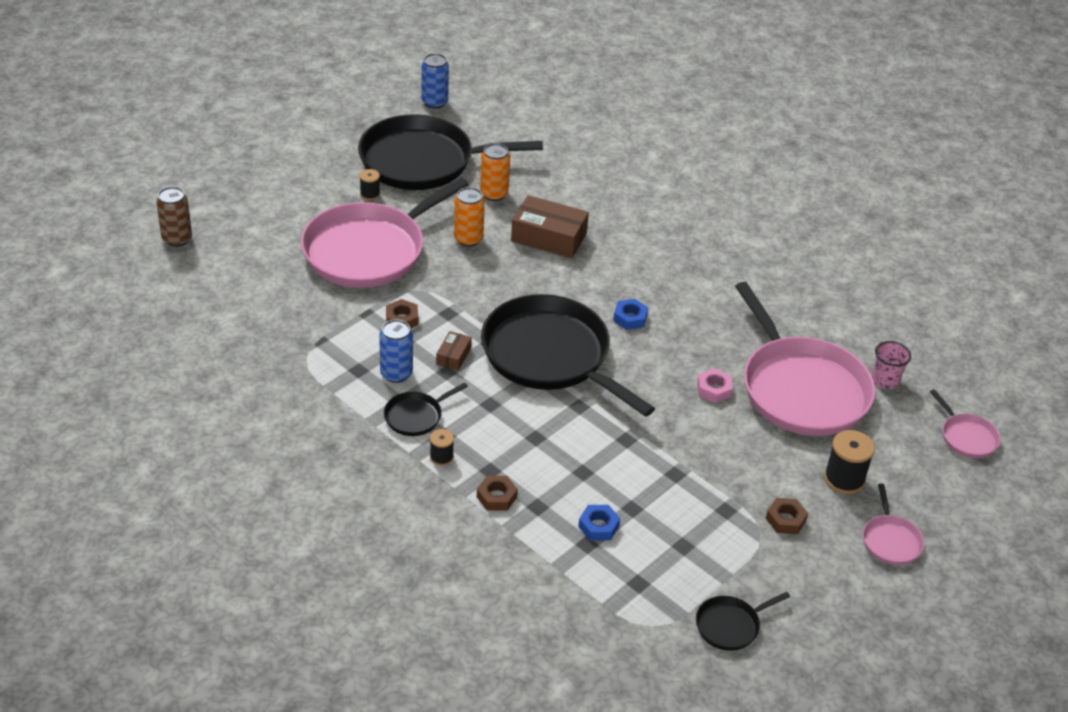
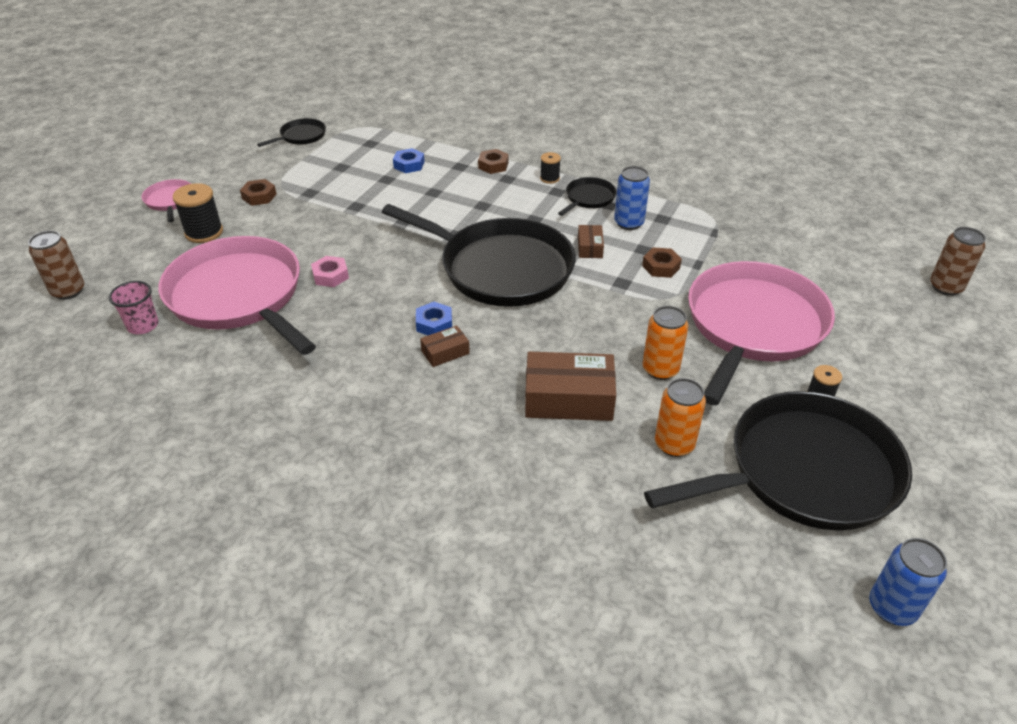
camera: 165 degrees right, 0 degrees up
(628, 292) = (445, 352): none -> brown box
(966, 437) = (68, 291): pink pan -> brown can

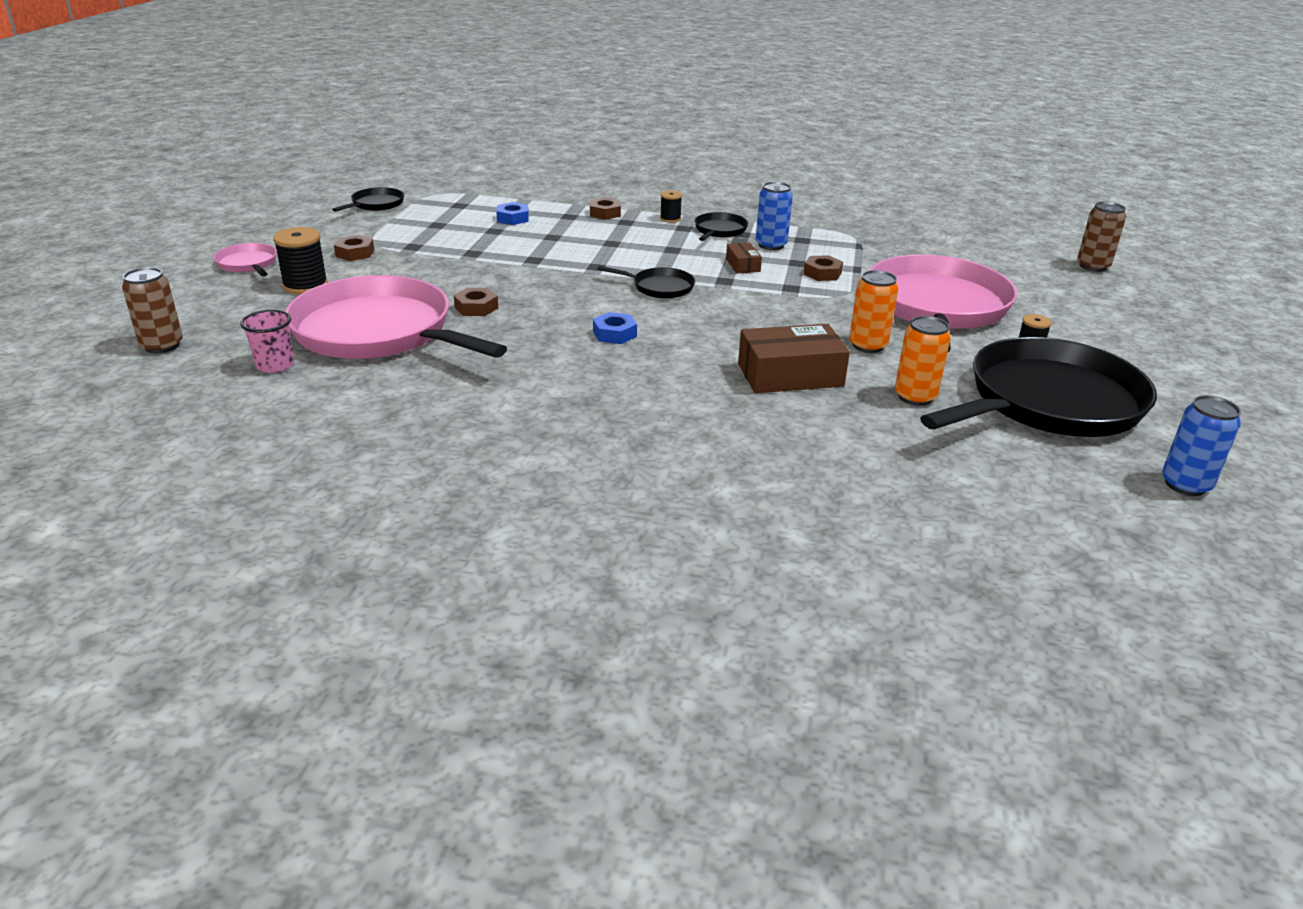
camera: 15 degrees left, 10 degrees down
(330, 276) = (476, 307): pink nut -> brown nut
(445, 352) = (640, 354): brown box -> none
(500, 268) = (659, 287): black pan -> black pan, size x0.43

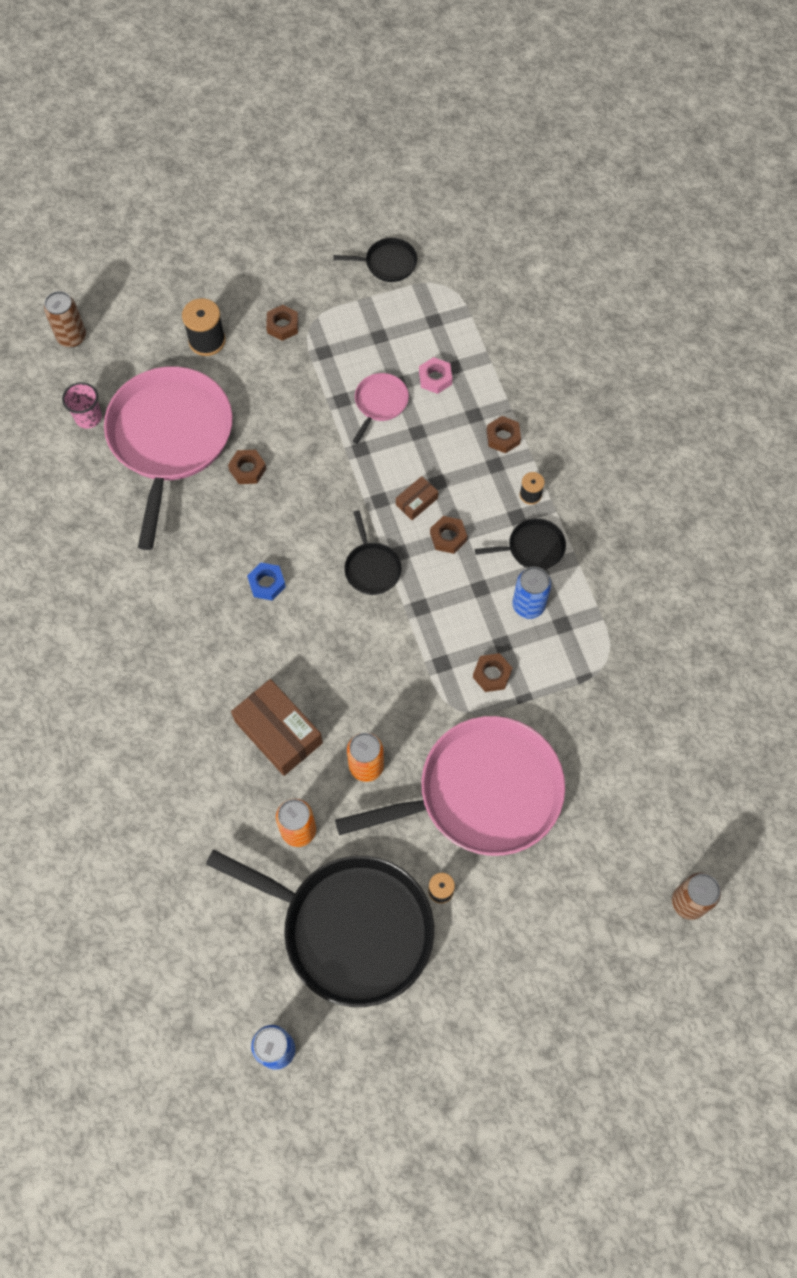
camera: 60 degrees right, 35 degrees up
(248, 264) = (215, 278): pink pan -> pink pan (380, 403)
(513, 218) = (435, 378): blue nut -> pink nut
(669, 253) = (448, 537): none -> brown nut
(743, 265) = (464, 605): brown box -> brown box (416, 501)

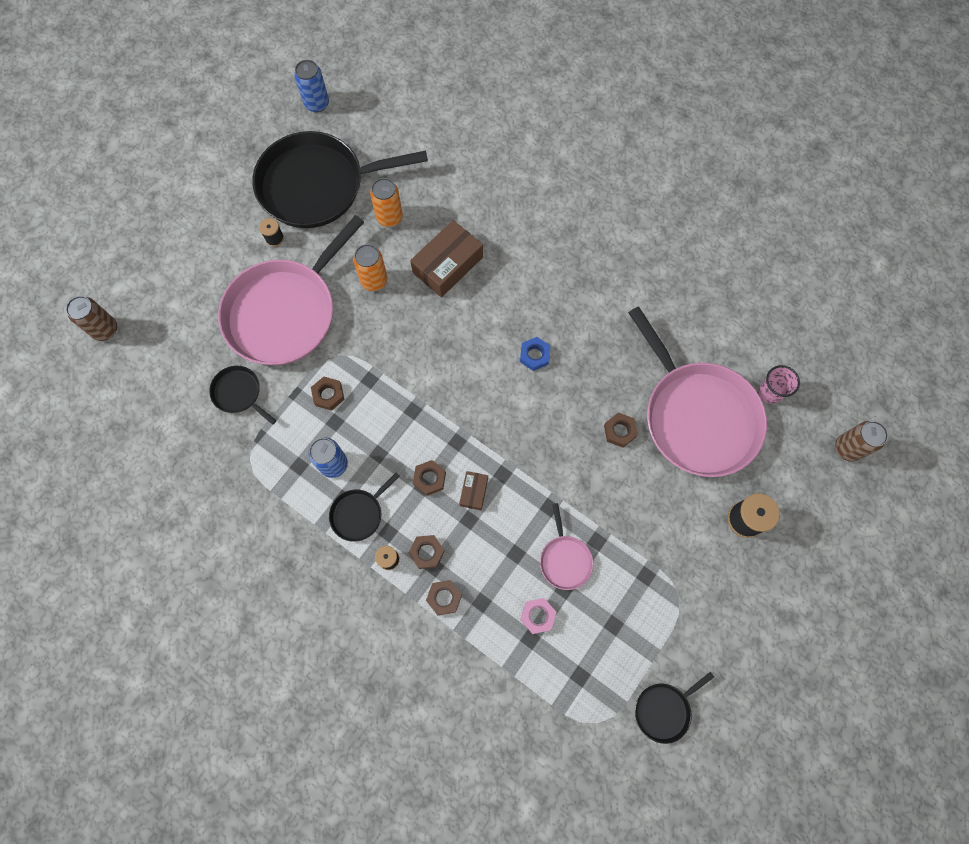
camera: 145 degrees right, 5 degrees up
(278, 732) = (447, 265): brown box -> brown box turned 60 degrees counterclockwise
(283, 325) = (699, 577): brown nut -> brown nut (427, 552)
(372, 568) = (469, 416): black pan -> black pan (239, 393)

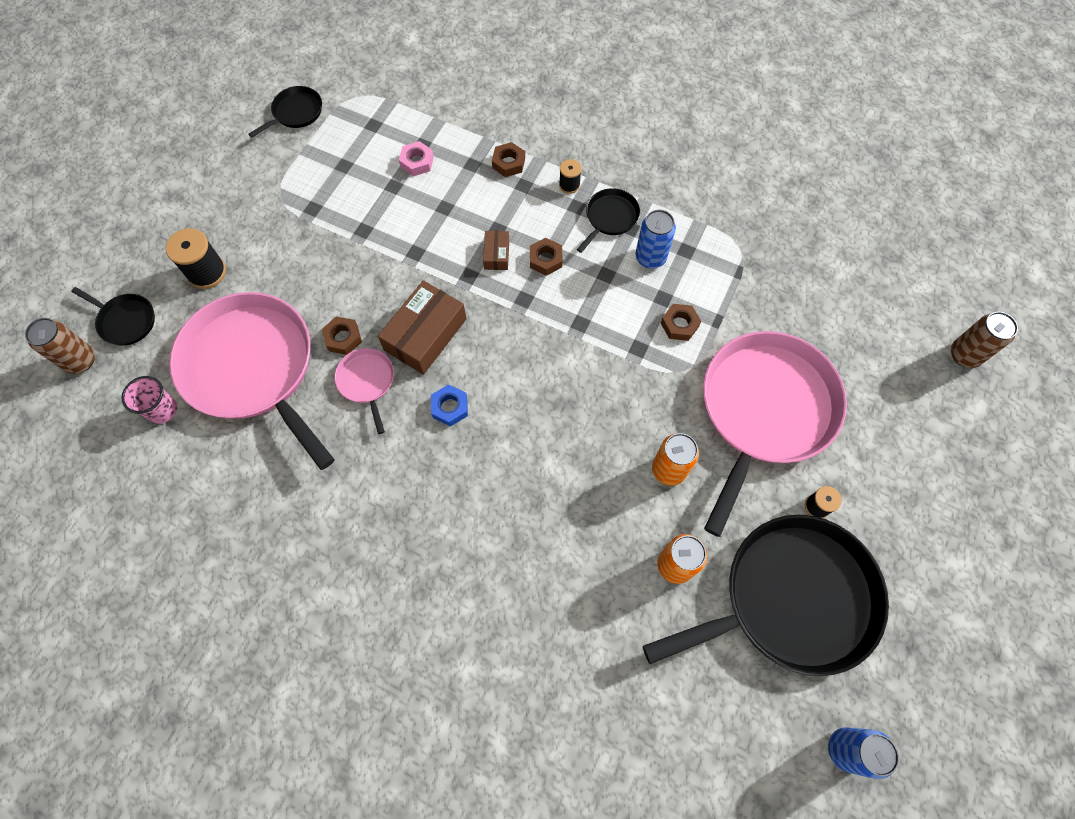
camera: 170 degrees right, 5 degrees down
(239, 393) = (779, 311): black pan -> black pan (125, 321)
(427, 552) = (533, 196): brown nut -> none
(447, 265) = (579, 507): brown box -> brown box (425, 334)
(565, 559) = (395, 210): pink pan -> pink pan (367, 382)

